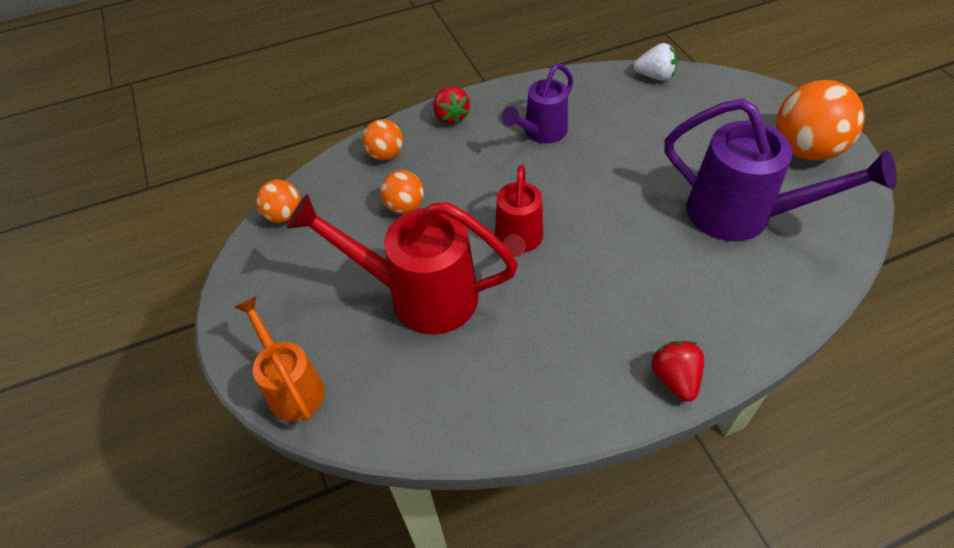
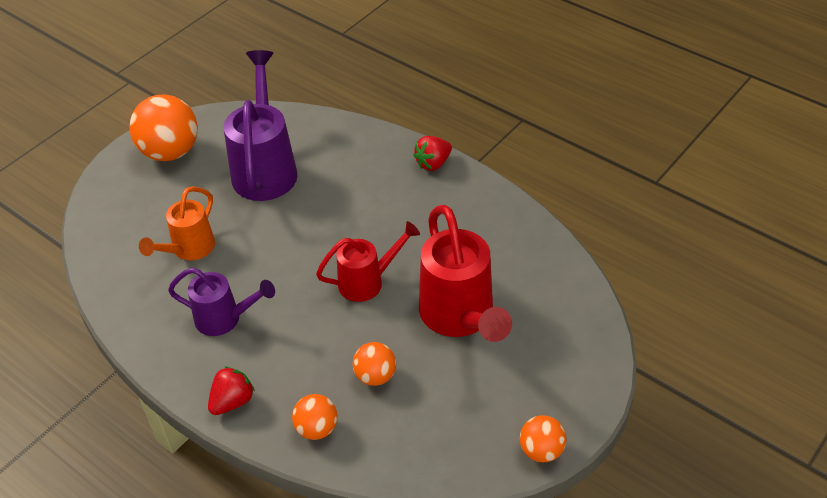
camera: 120 degrees left, 5 degrees down
(284, 215) = (443, 466): orange ball -> orange ball (541, 450)
(292, 386) = (589, 351): orange watering can -> orange watering can (189, 249)
(655, 76) = (100, 266): white strawberry -> none

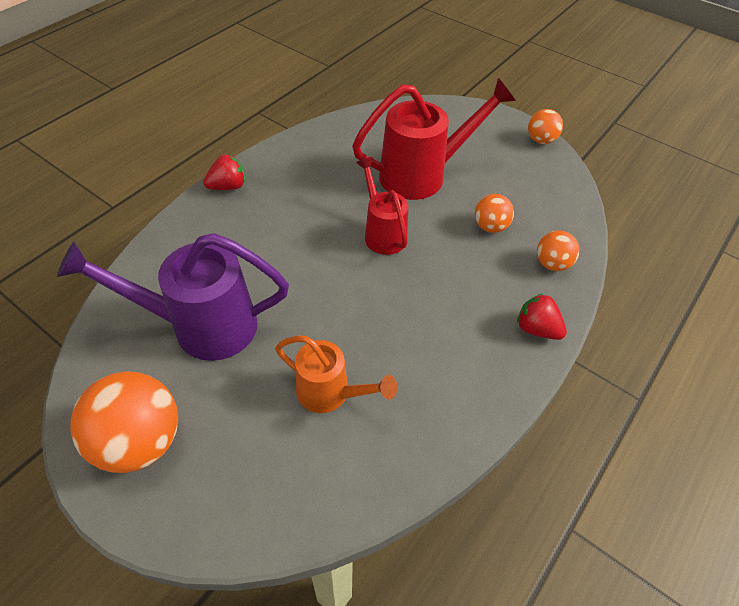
camera: 95 degrees left, 5 degrees up
(224, 319) = (434, 345): purple watering can -> none
(433, 163) = (228, 186): red strawberry -> red strawberry turned 75 degrees counterclockwise

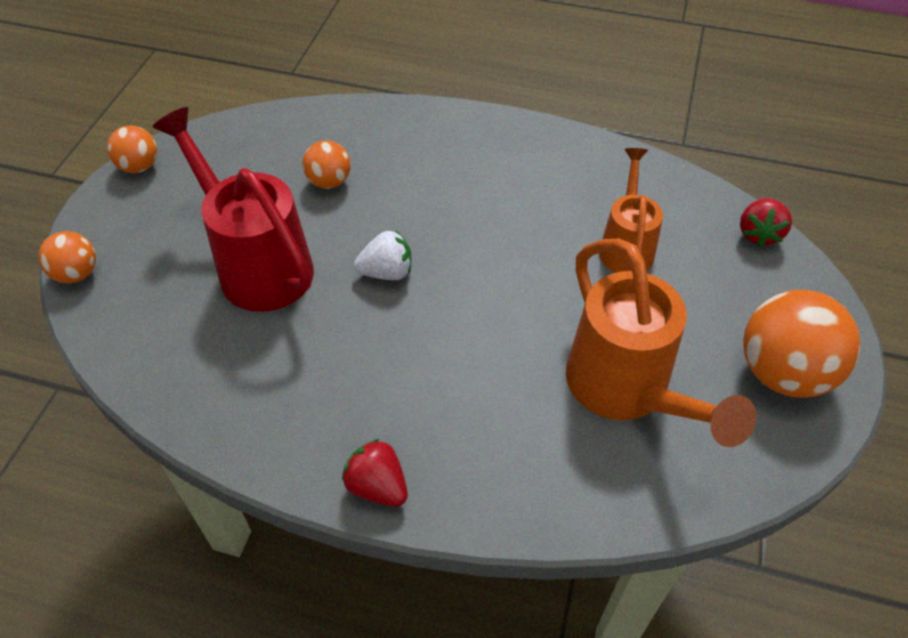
camera: 110 degrees left, 0 degrees up
(201, 326) = (626, 390): purple watering can -> orange watering can
(382, 233) = (387, 272): red watering can -> white strawberry
(536, 329) = (458, 125): red strawberry -> red strawberry (759, 234)
(552, 264) = (364, 127): orange ball -> orange ball (77, 274)

